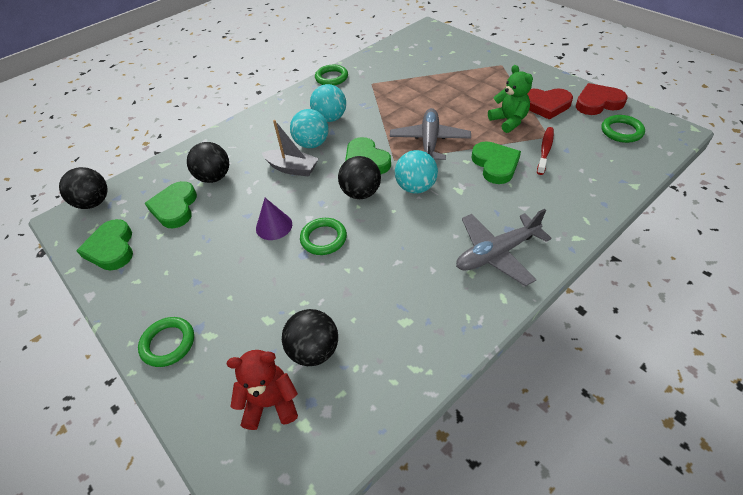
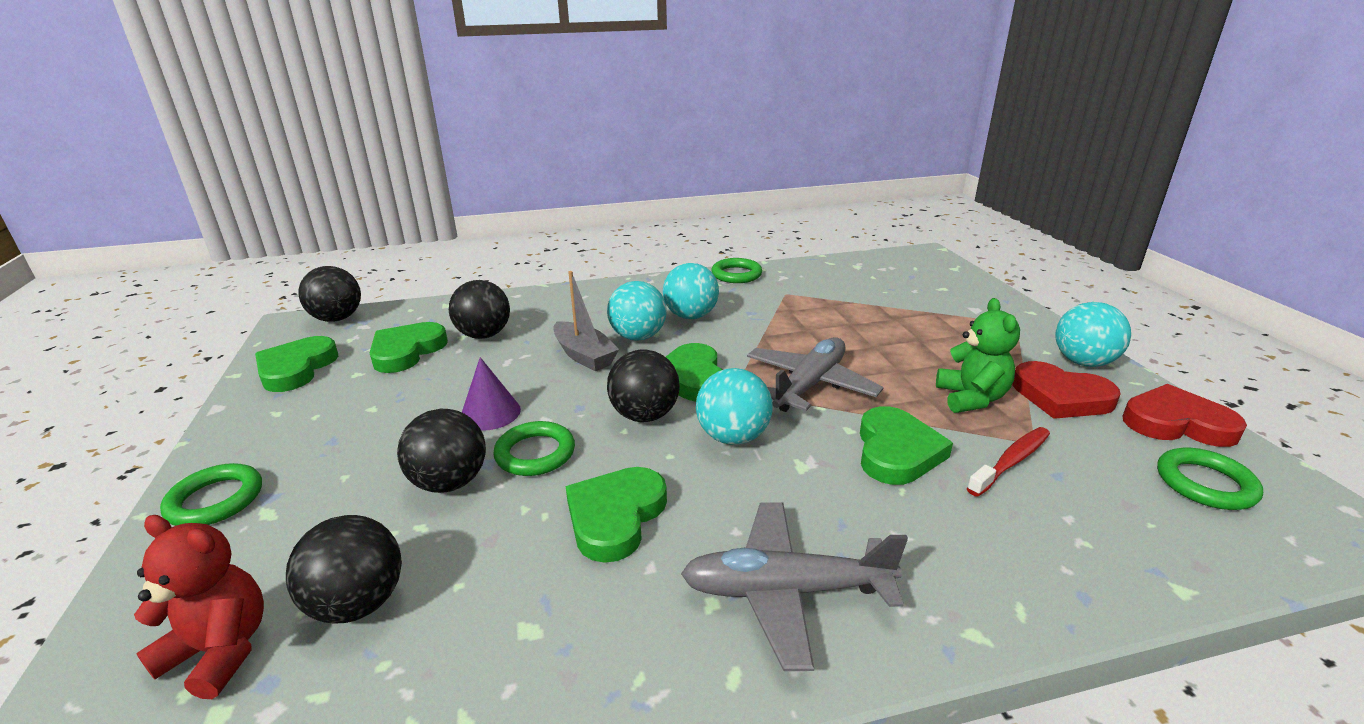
camera: 25 degrees right, 20 degrees down
(294, 274) = (450, 482): none -> black ball
(396, 253) = (615, 516): none -> green heart
(544, 80) = (1083, 362): none -> turquoise ball

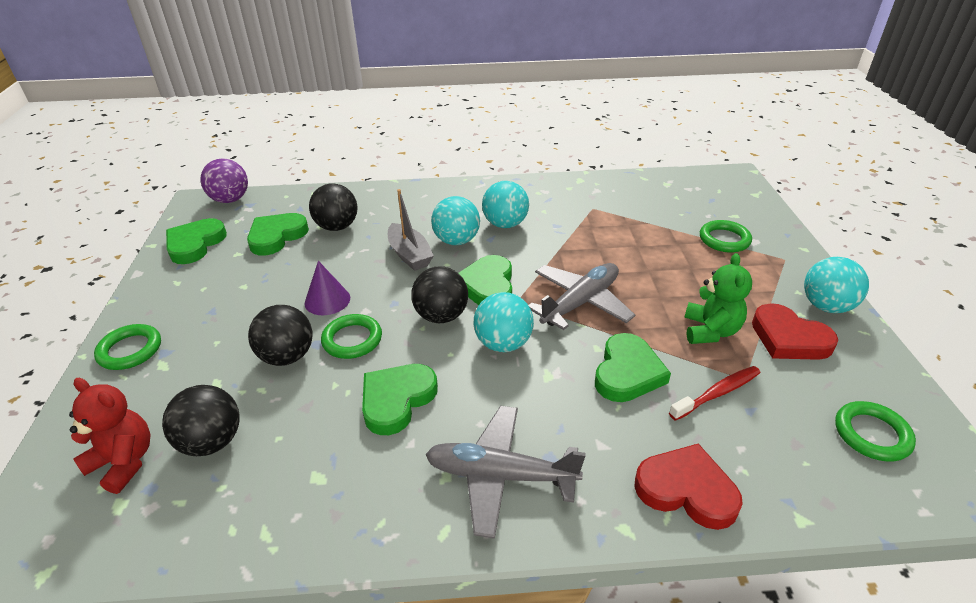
camera: 10 degrees right, 10 degrees up
(337, 318) = (230, 200): black ball -> purple ball
(736, 274) = (557, 184): green ring -> green ring (724, 239)
(1176, 423) = (878, 376): red heart -> red heart (686, 490)

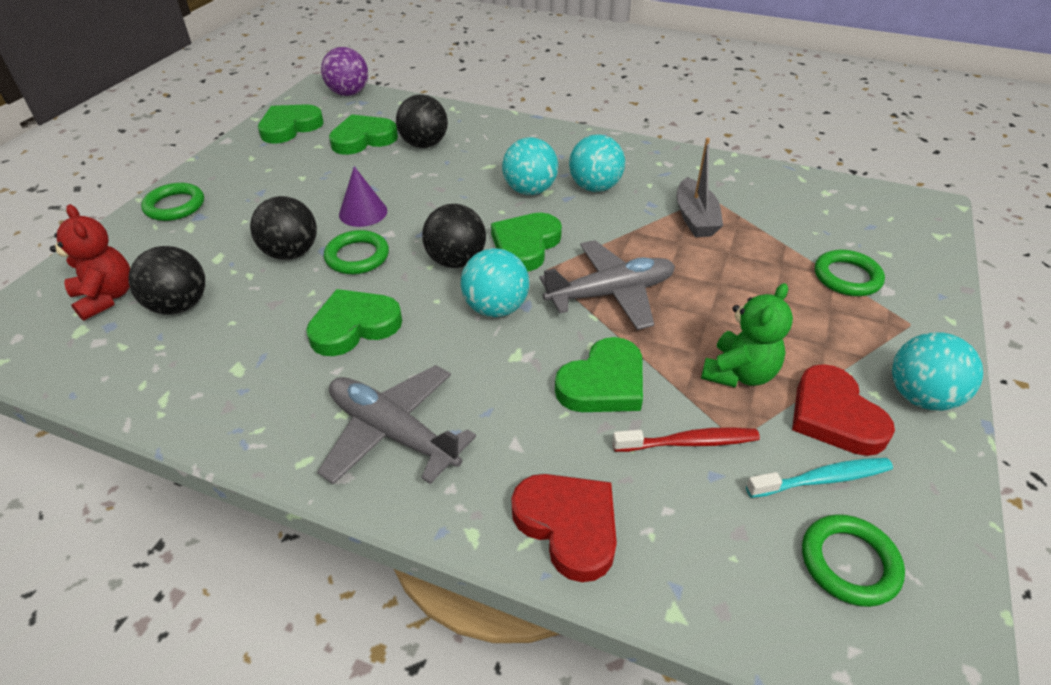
camera: 25 degrees right, 5 degrees up
(409, 255) = (472, 191): grey boat -> grey boat (695, 218)
(815, 384) = (822, 479): none -> turquoise toothbrush

